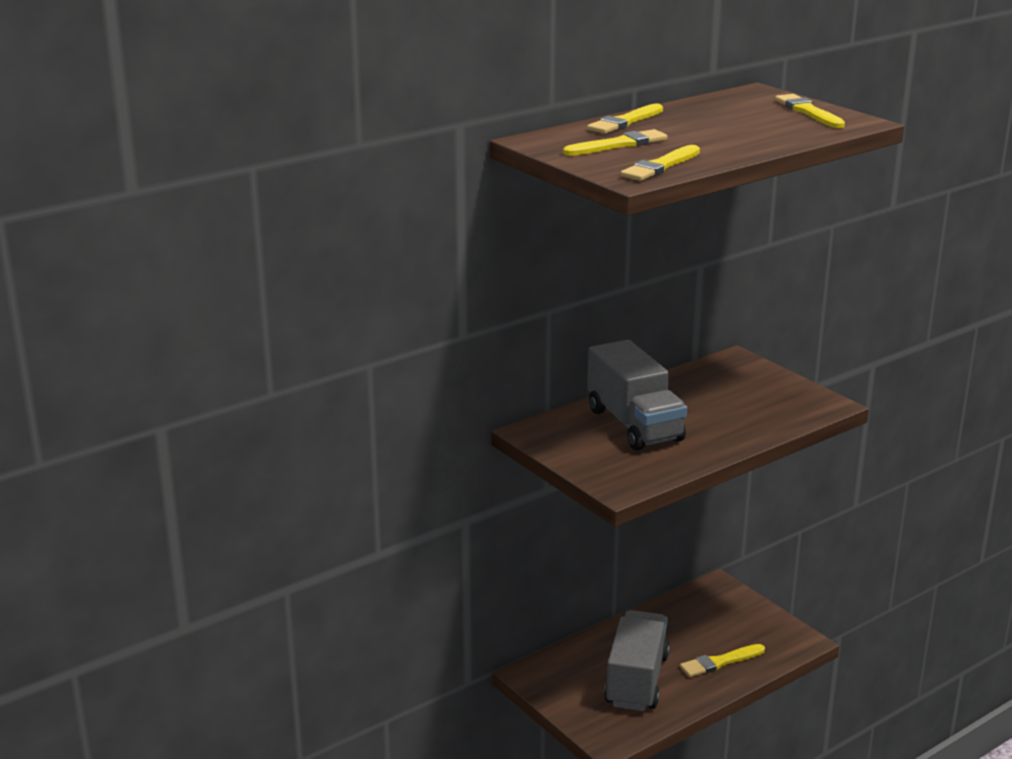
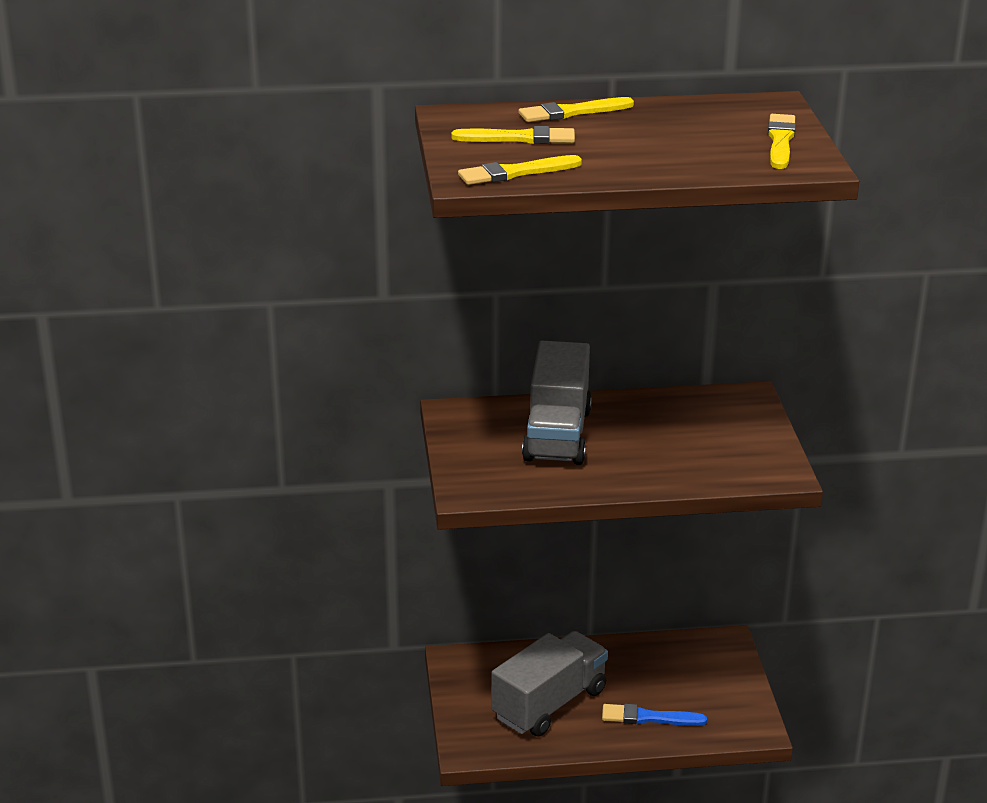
camera: 30 degrees right, 5 degrees up
(720, 662) = (648, 717): yellow brush -> blue brush

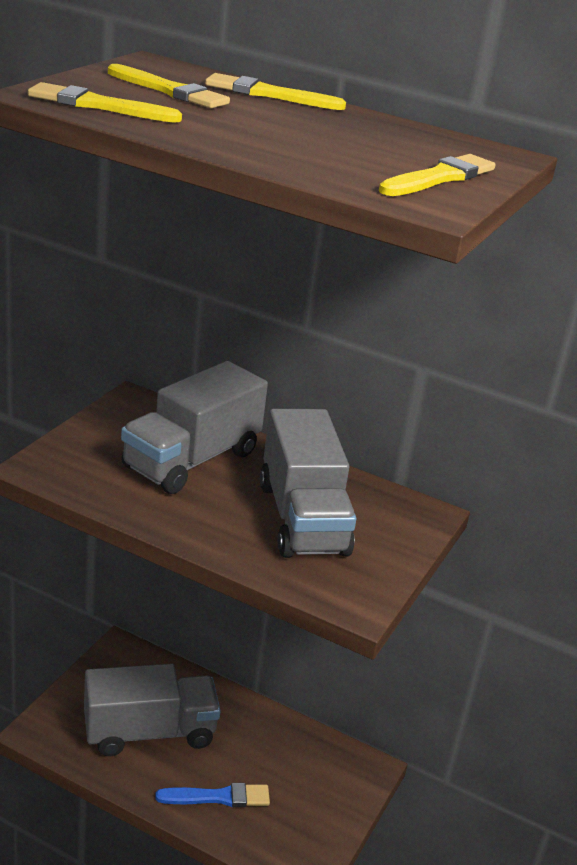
camera: 30 degrees right, 0 degrees up
(648, 717) = (218, 797): blue brush -> blue brush turned 135 degrees clockwise
(682, 438) = (302, 518): none -> grey truck

